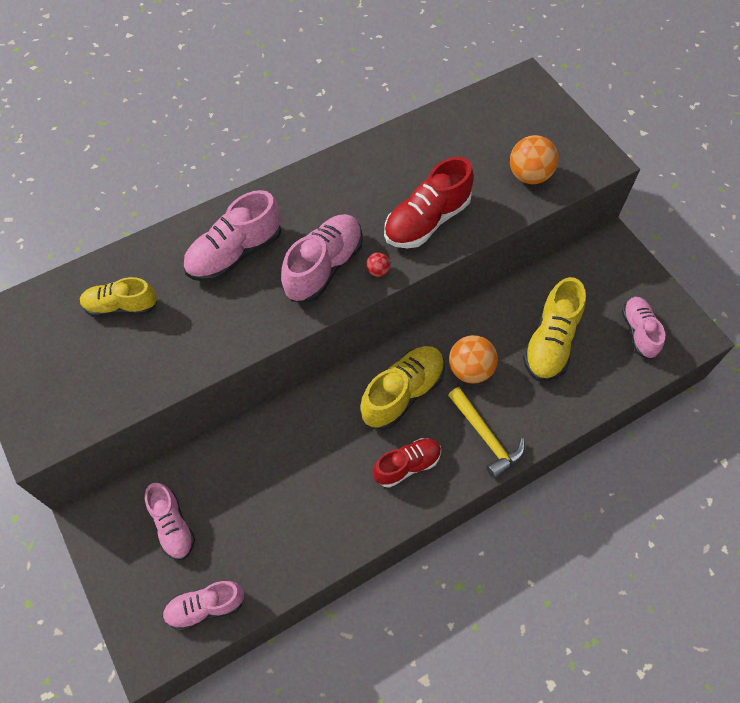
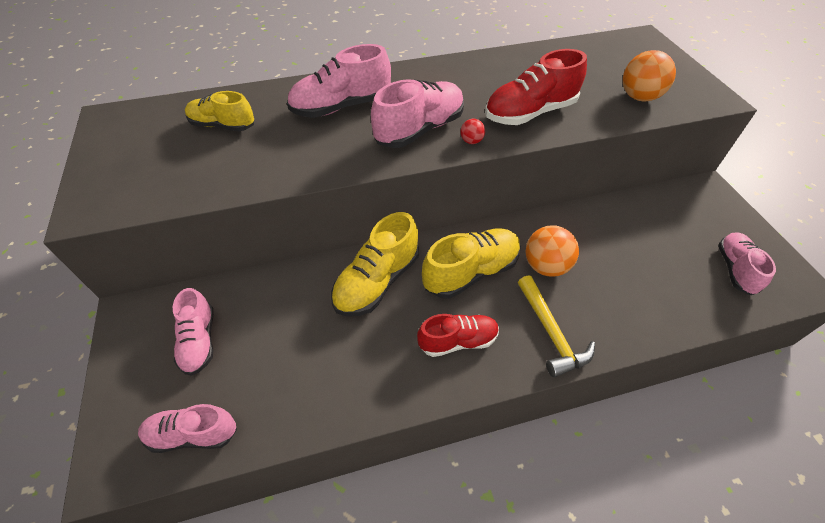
camera: 15 degrees right, 10 degrees down
(550, 342) = (635, 259): yellow shoe -> yellow shoe (377, 281)

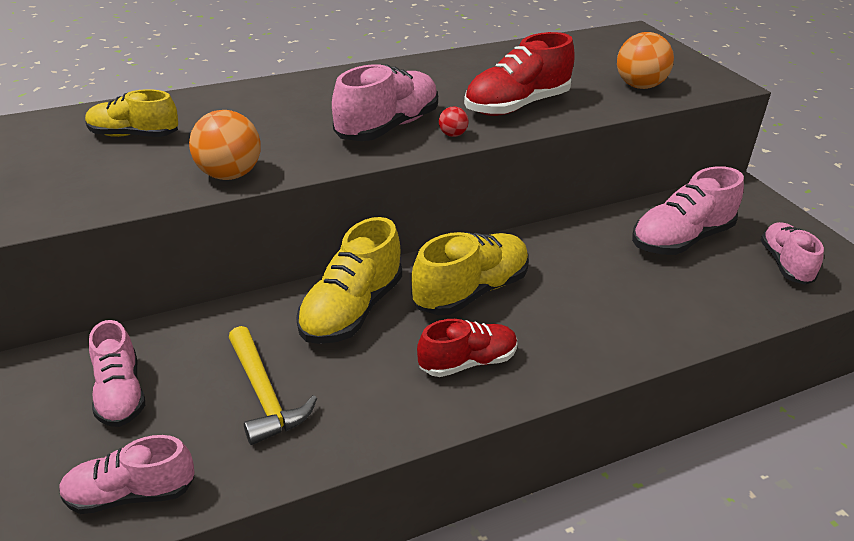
camera: 10 degrees left, 15 degrees down
(341, 107) = (285, 110): pink shoe -> pink shoe (681, 239)
(545, 266) = (562, 278): orange ball -> orange ball (229, 175)
(551, 333) = (581, 344): yellow hammer -> yellow hammer (264, 395)

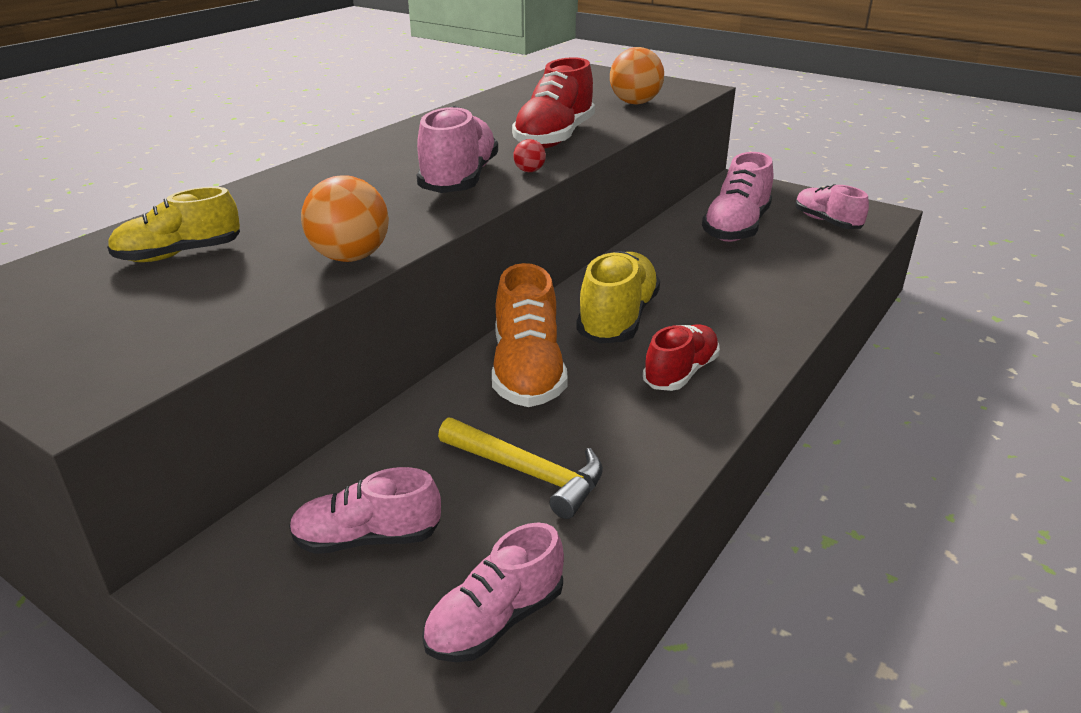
camera: 30 degrees left, 5 degrees down
(120, 393) = (367, 538): pink shoe -> pink shoe turned 135 degrees clockwise
(351, 310) = (527, 371): yellow shoe -> orange shoe

